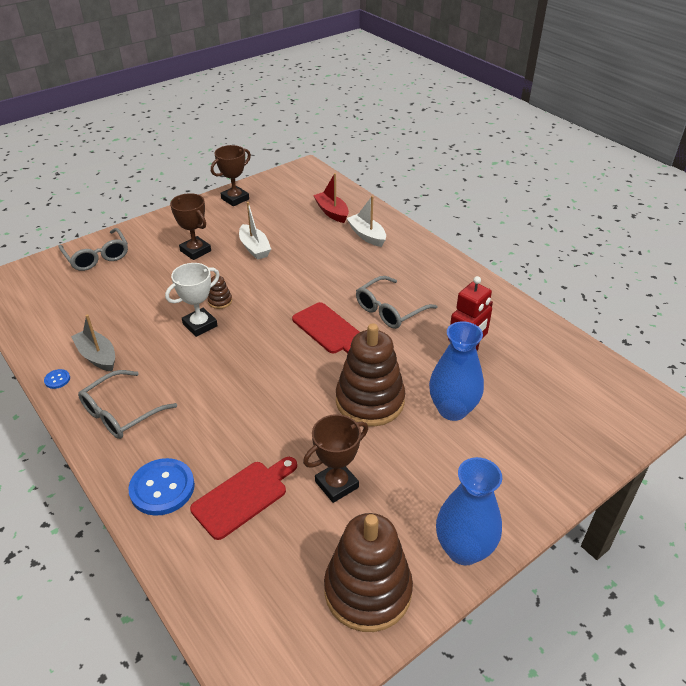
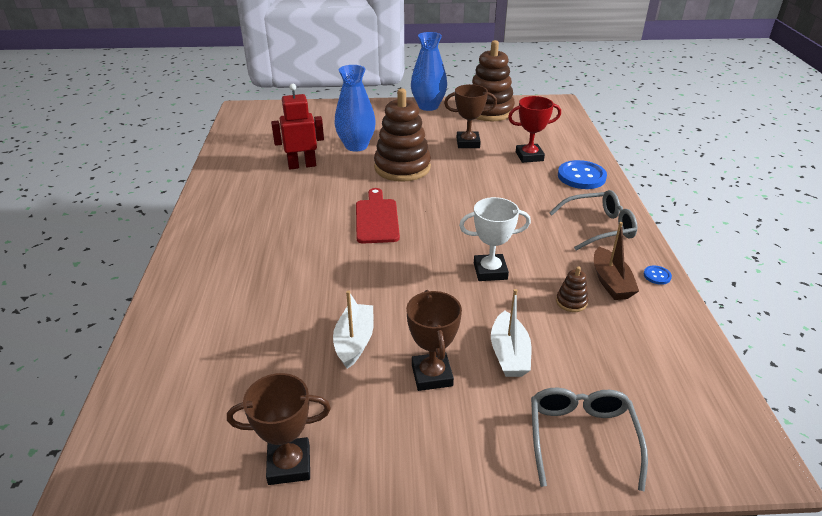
camera: 145 degrees left, 5 degrees down
(97, 356) = (610, 282): grey boat -> brown boat
(220, 301) = (452, 287): brown stacking toy -> brown stacking toy (571, 302)
(243, 497) = (529, 156): red cutting board -> red trophy
(332, 212) = (198, 353): red boat -> none
(367, 235) = (213, 295): white boat -> white boat (509, 354)
(389, 310) = (307, 213): grey glasses -> none

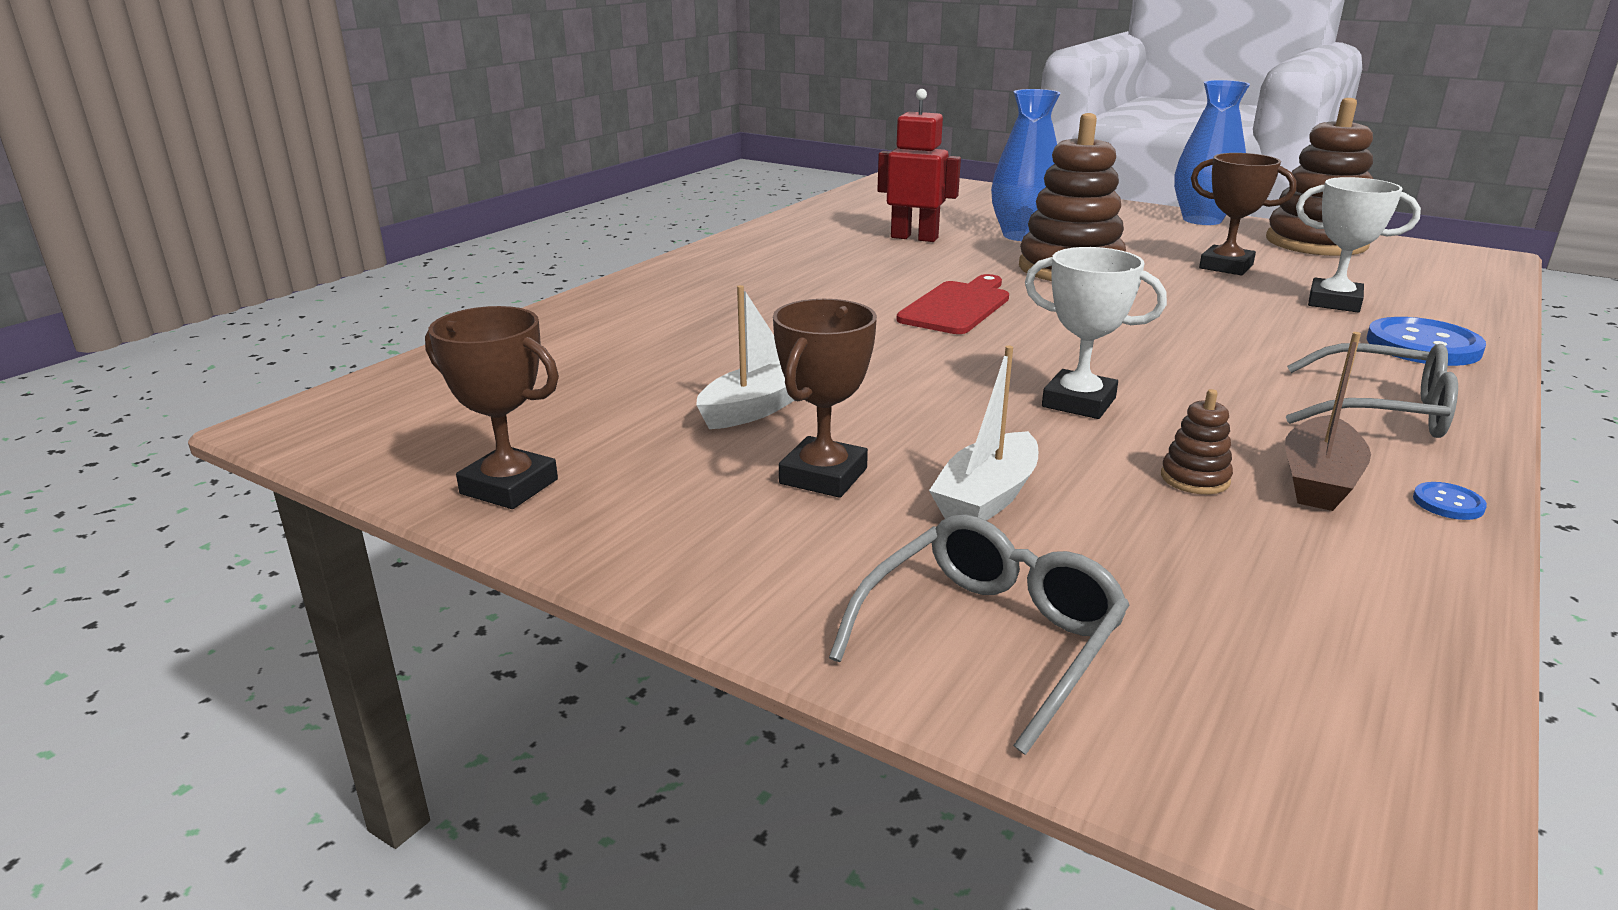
camera: 35 degrees right, 10 degrees down
(529, 156) = (1334, 302): red trophy -> white trophy

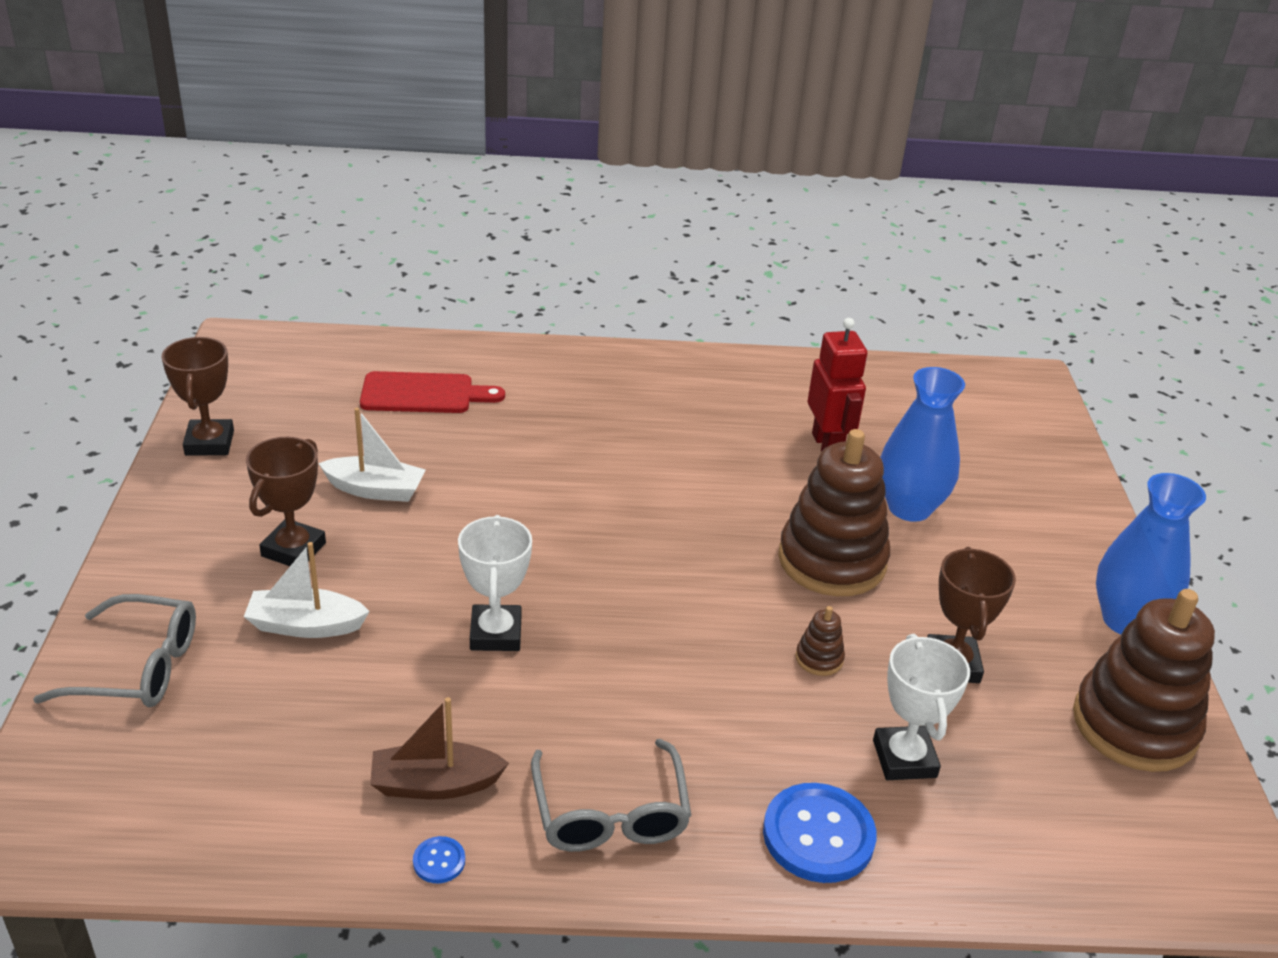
camera: 55 degrees right, 10 degrees up
(823, 476) = (293, 549): brown trophy -> brown trophy turned 60 degrees counterclockwise
(957, 306) = (657, 521): red cutting board -> red cutting board (423, 394)
(1195, 478) = (396, 717): brown stacking toy -> brown stacking toy (819, 658)

